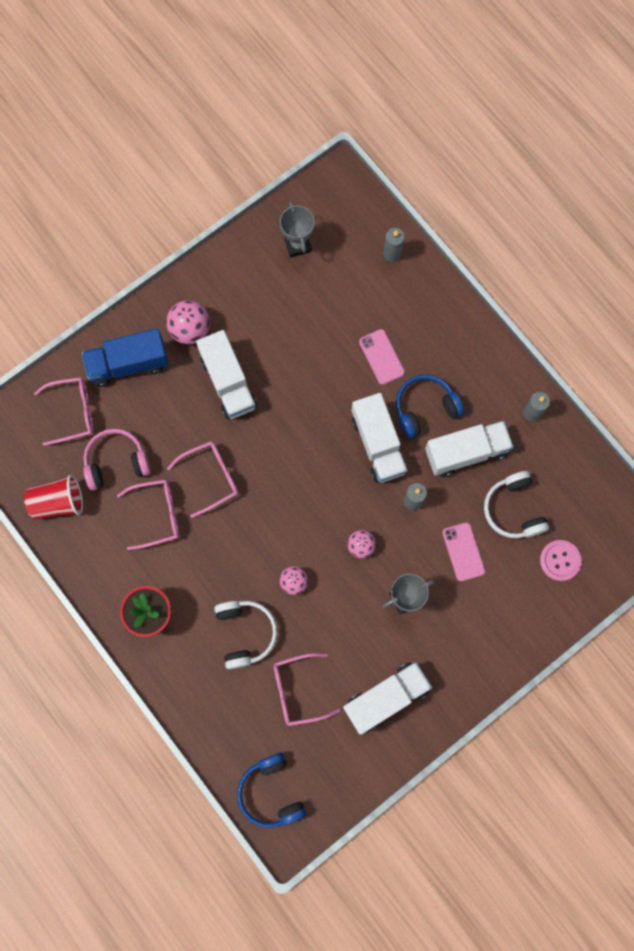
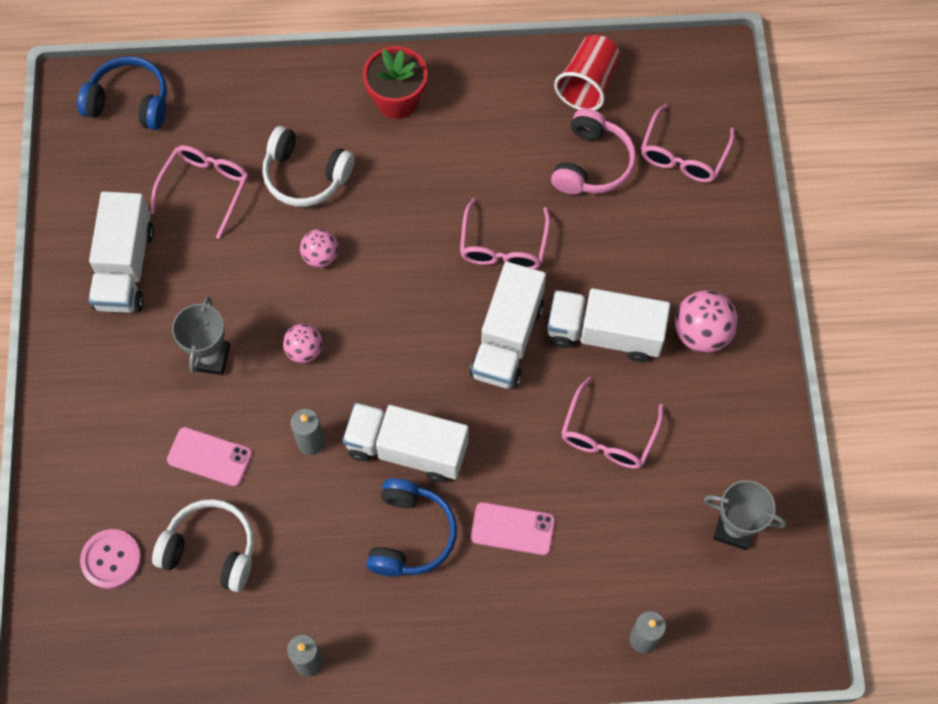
camera: 125 degrees right, 10 degrees down
(128, 364) = (703, 243): blue truck -> none
(156, 514) = (502, 168): pink glasses -> pink glasses (608, 435)
(466, 452) = (320, 544): white truck -> white truck (507, 339)

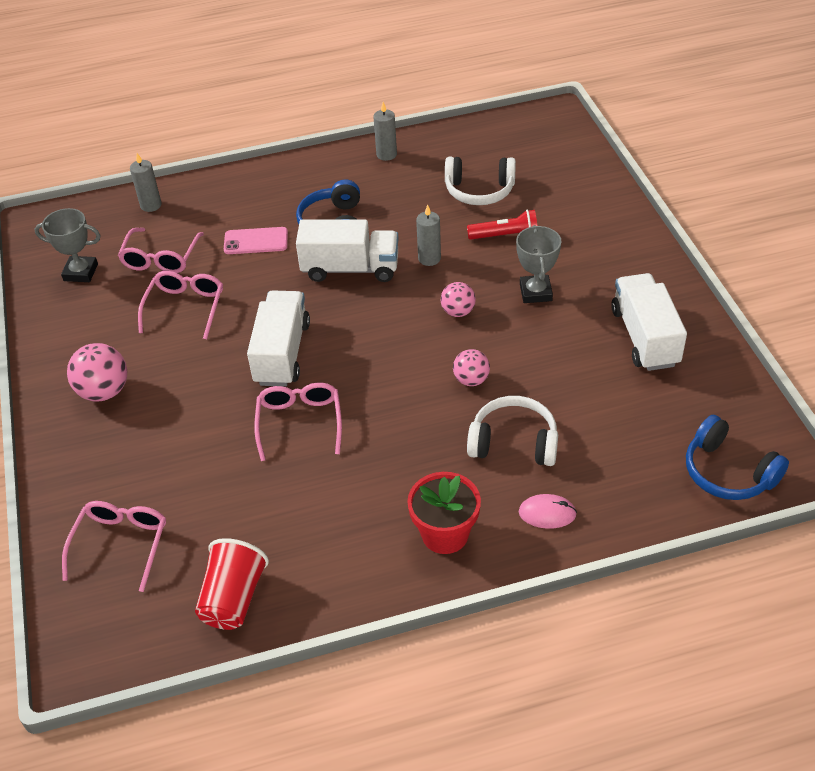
camera: 170 degrees right, 20 degrees down
(111, 559) = (549, 173): pink button -> none
(129, 102) = (728, 472): blue headphones -> blue headphones turned 45 degrees clockwise
(205, 189) = (606, 411): pink glasses -> pink glasses (161, 258)
(209, 457) = (505, 236): pink phone -> red flashlight
(303, 100) = (547, 513): none -> pink mouse
(592, 164) = (220, 514): pink headphones -> none
(605, 334) = (194, 374): white truck -> none

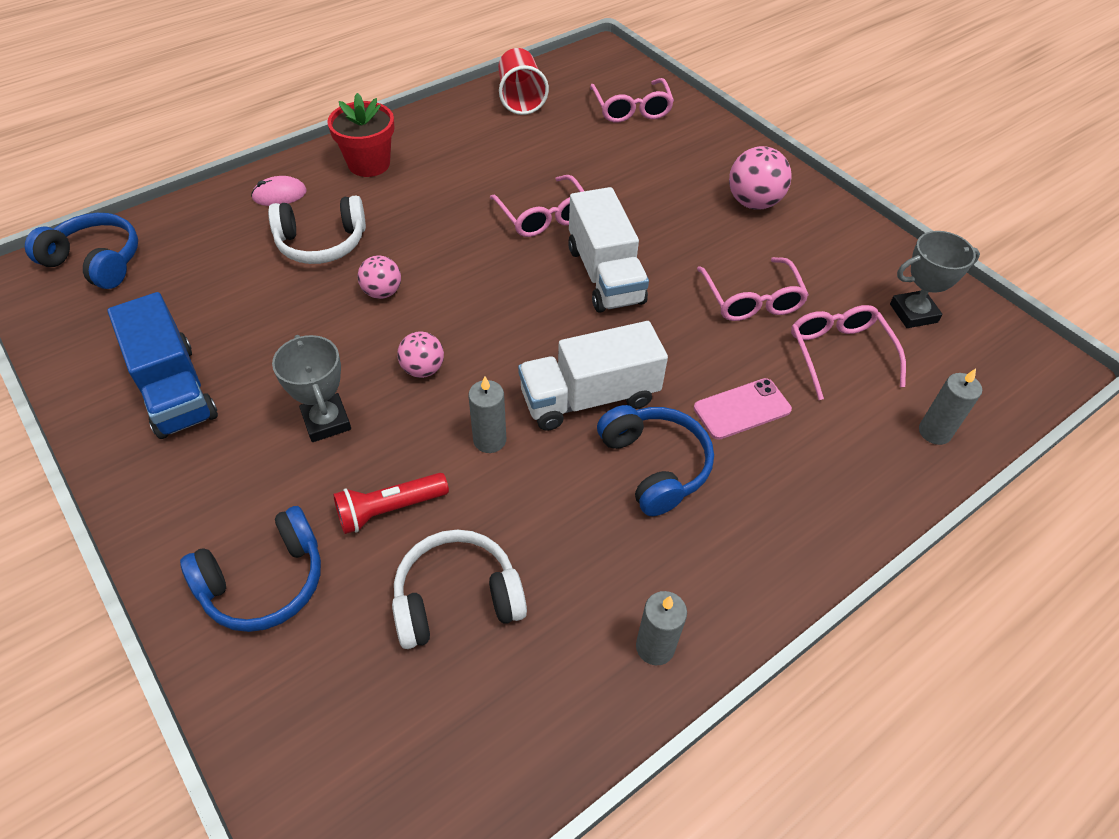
camera: 155 degrees right, 5 degrees up
(585, 218) = (264, 582): none -> blue headphones
(644, 337) = (175, 389): white truck -> blue truck

